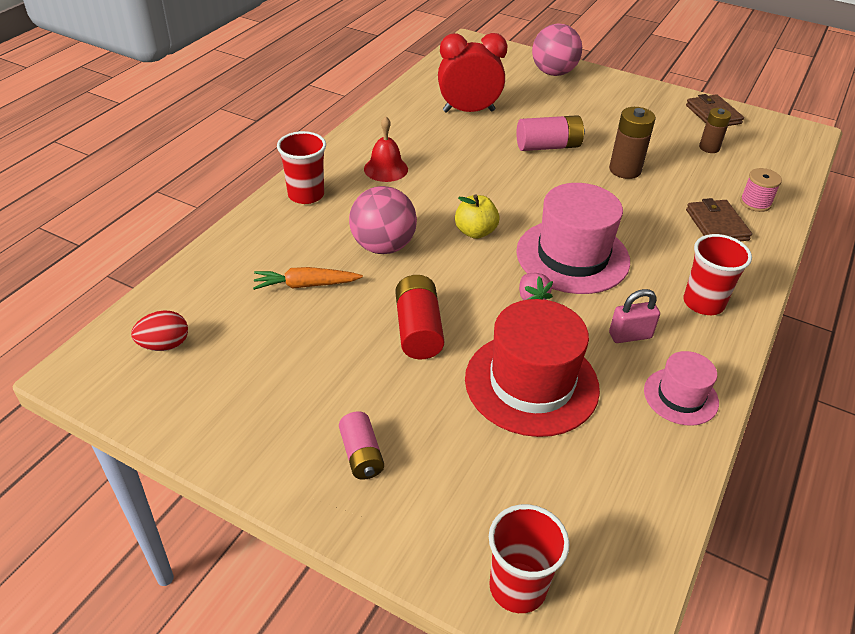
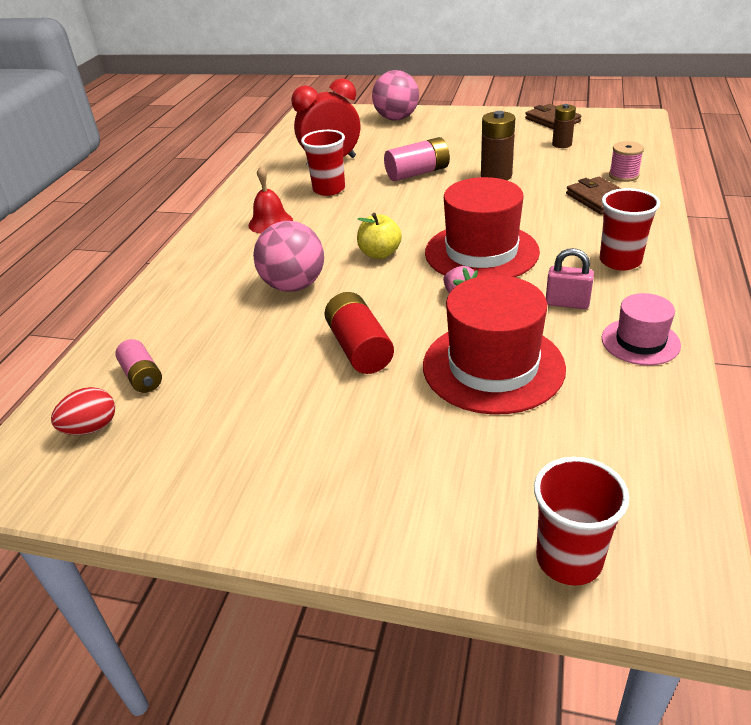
camera: 10 degrees left, 5 degrees down
(306, 195) = (198, 260): red cup -> red cup (329, 189)
(306, 285) = (227, 337): orange carrot -> none
(361, 455) = (347, 477): pink battery -> pink battery (142, 376)
(572, 256) = (481, 252): pink hat -> red hat
(630, 335) = (567, 303): pink padlock -> pink padlock turned 45 degrees clockwise

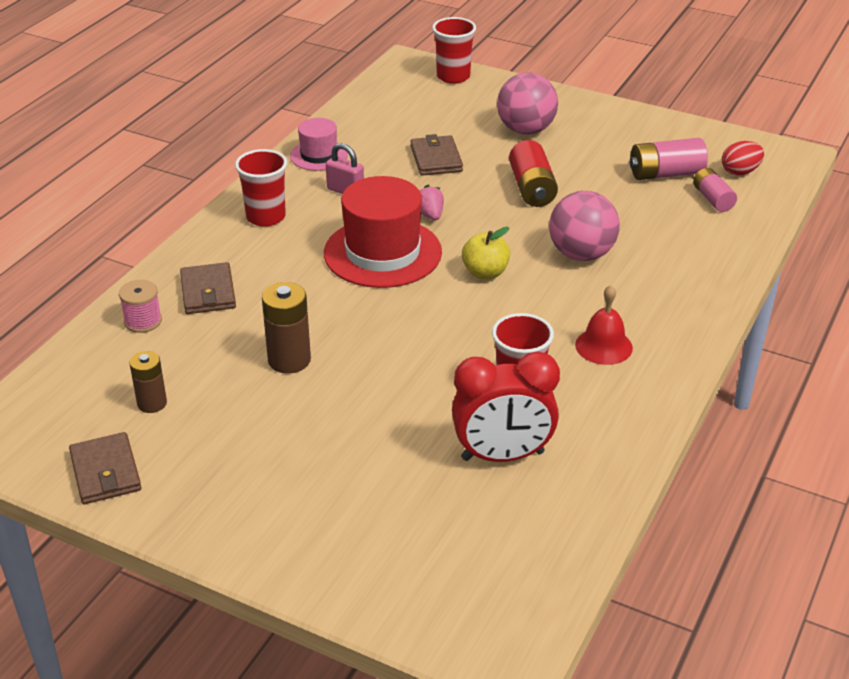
camera: 170 degrees left, 0 degrees up
(396, 118) = (350, 564): pink ball -> pink ball (526, 130)
(417, 173) = (386, 393): pink battery -> pink battery (666, 174)
(493, 366) = (436, 159): red hat -> brown wallet

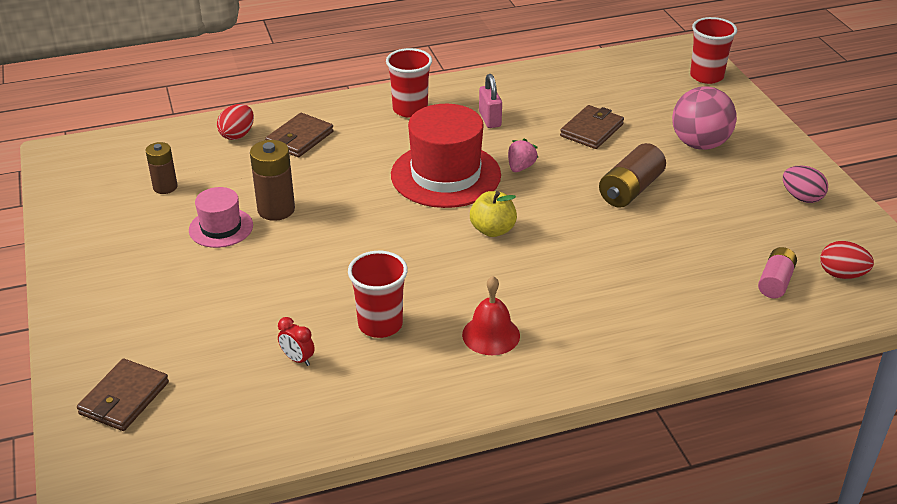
camera: 45 degrees right, 0 degrees up
(106, 472) = (83, 211): brown wallet -> brown wallet (124, 398)
(143, 321) = (237, 135): pink spool -> red egg
(319, 155) = (511, 86): pink hat -> pink hat (221, 228)
(502, 456) = (297, 359): red clock -> red clock, size x0.41
(532, 188) = (630, 190): red battery -> brown battery
(581, 254) = (587, 259): pink ball -> none
(644, 133) = (801, 197): none -> pink egg
(666, 174) = (766, 239): pink battery -> none

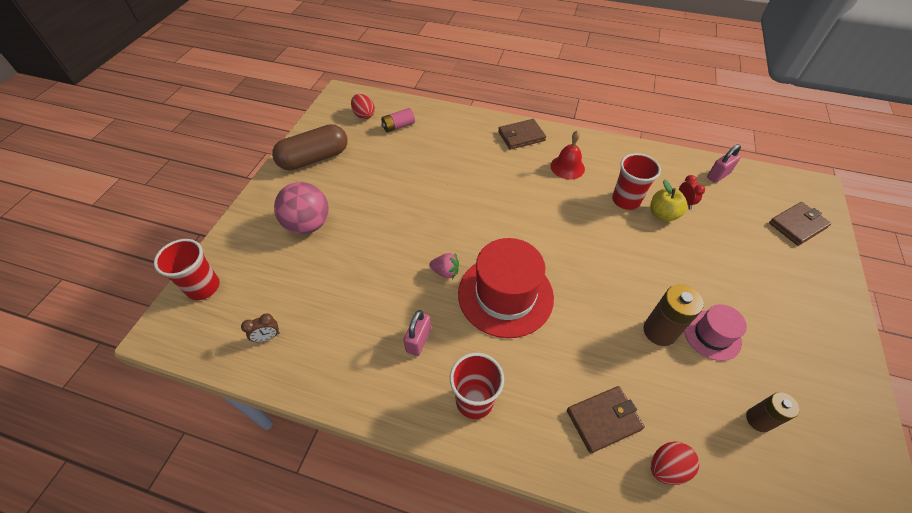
camera: 145 degrees left, 15 degrees up
(259, 430) = (718, 175): none -> pink padlock
(492, 230) = (512, 229): yellow apple -> yellow apple (662, 214)
(520, 167) = (445, 272): pink strawberry -> pink strawberry turned 135 degrees counterclockwise
(591, 130) = (358, 279): brown wallet -> brown wallet (521, 136)
(608, 76) = (267, 337): none -> brown clock
(630, 190) = (397, 213): brown battery -> none
(801, 197) = (314, 158): pink egg -> brown capsule

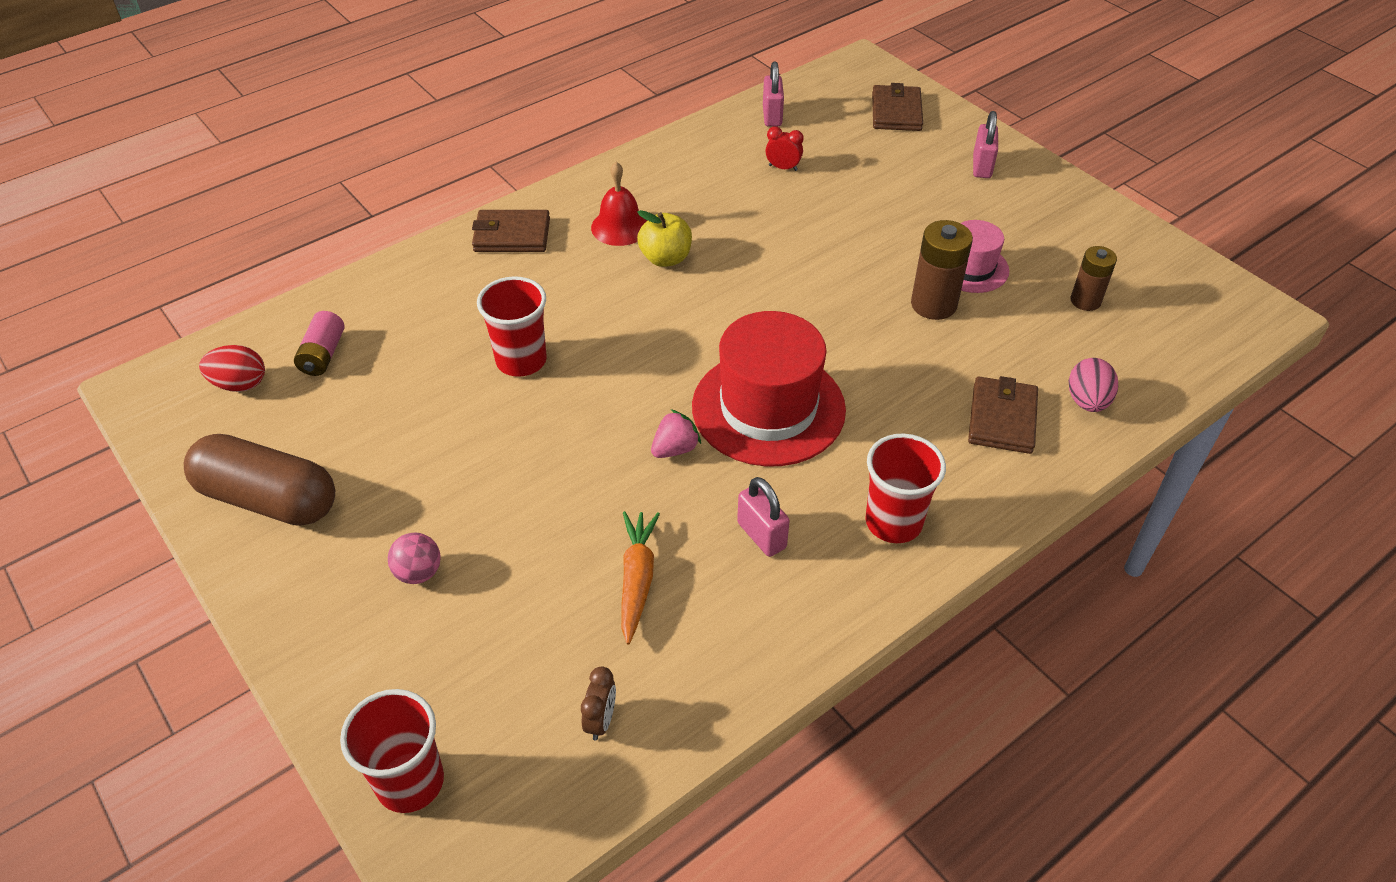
camera: 55 degrees left, 5 degrees down
(308, 224) = (418, 572): pink ball -> pink ball, size x0.50
(314, 158) = (268, 499): brown capsule -> brown capsule turned 75 degrees counterclockwise
(355, 303) = (637, 580): none -> orange carrot
(521, 136) = (512, 235): brown wallet -> brown wallet turned 75 degrees clockwise
(626, 200) = (730, 212): red cup -> red cup (521, 360)
(662, 214) = (782, 196): yellow apple -> yellow apple (665, 258)
(667, 467) = (1087, 401): red egg -> pink egg
(808, 293) = (982, 166): none -> pink padlock

